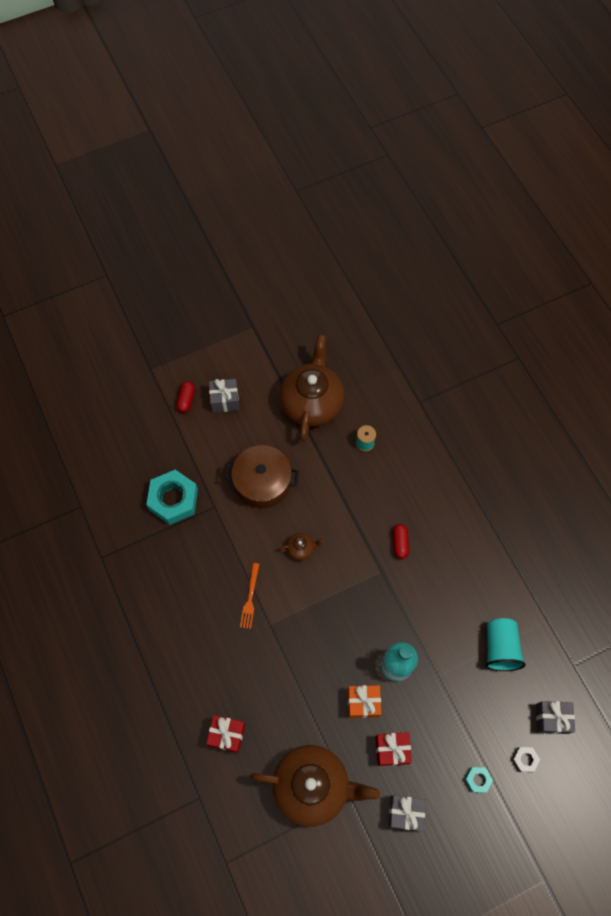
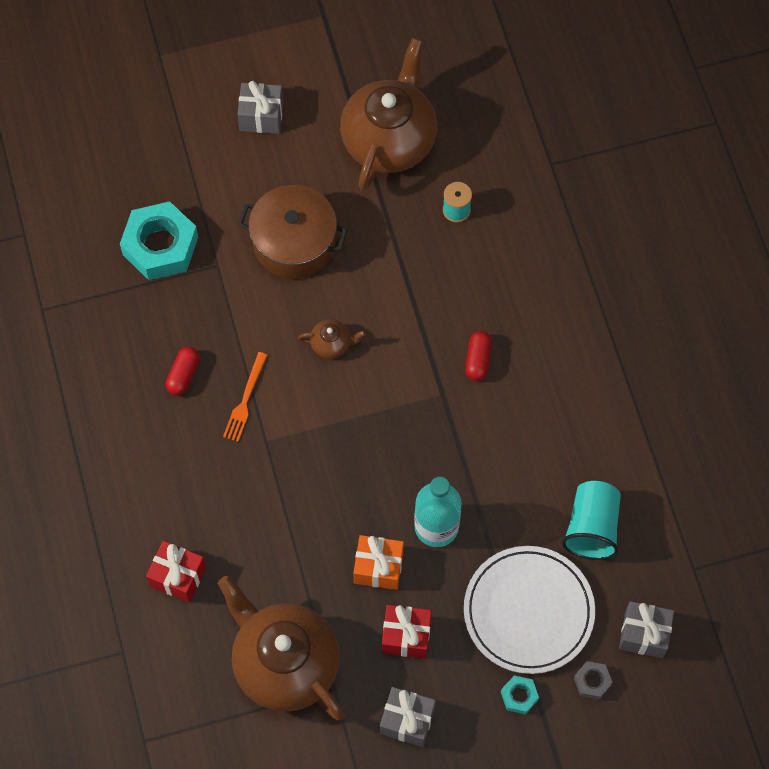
camera: 10 degrees right, 0 degrees up
(186, 400) = (204, 107): red capsule -> red capsule (183, 375)
(312, 786) = (284, 663): brown teapot -> brown teapot turned 150 degrees counterclockwise
(471, 716) = (528, 611): none -> white plate

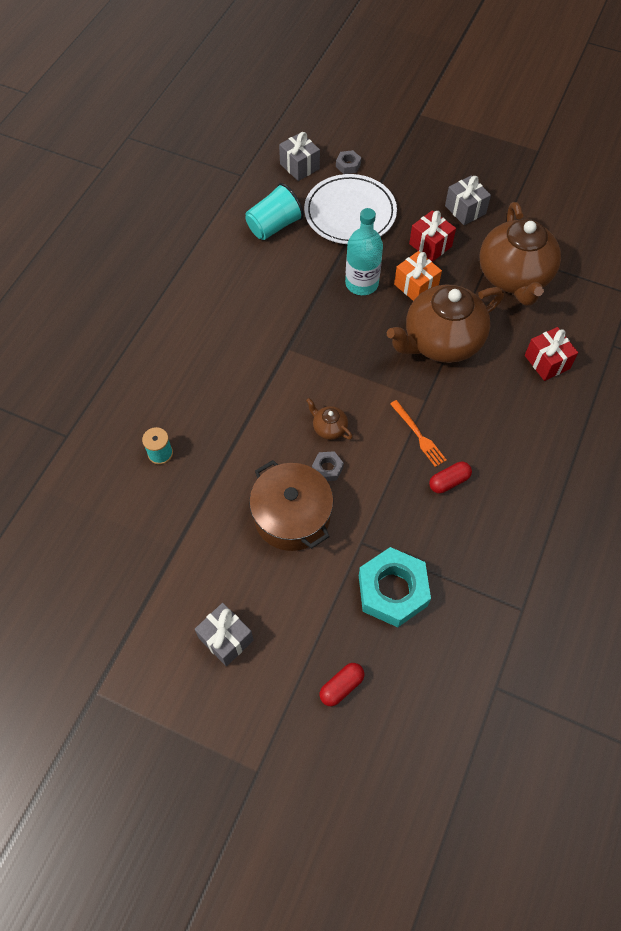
camera: 140 degrees left, 5 degrees down
(245, 399) = (418, 435): orange fork -> orange fork turned 90 degrees clockwise
(300, 306) = (327, 468): none -> grey nut
(389, 139) = (152, 541): brown teapot -> brown teapot (441, 341)
(478, 360) = (245, 352): red capsule -> red capsule (341, 686)
(519, 696) = (393, 183): turquoise nut -> none

